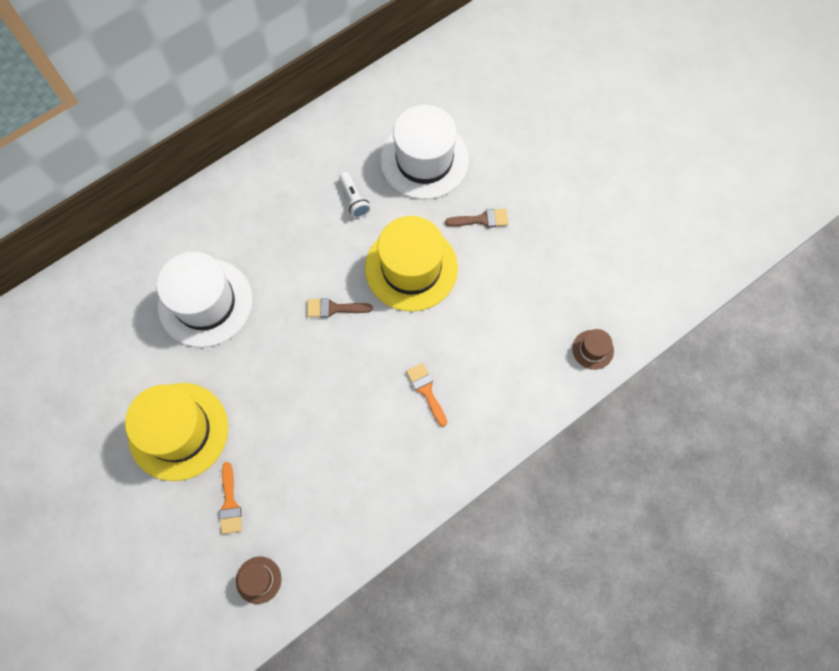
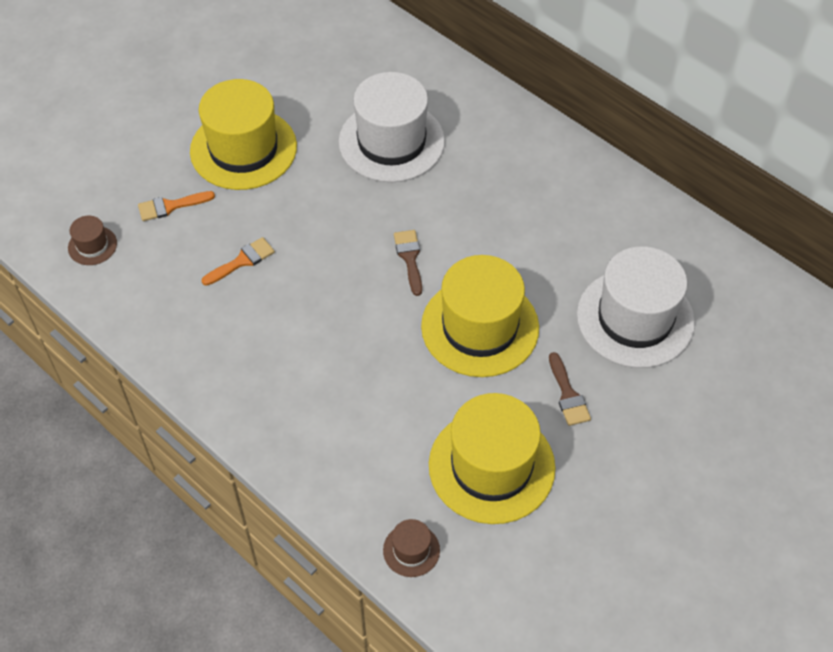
camera: 80 degrees right, 15 degrees down
(354, 199) = (556, 254): white flashlight -> none
(426, 390) = (323, 366): orange brush -> orange brush (242, 261)
(533, 283) = (491, 466): none -> yellow hat

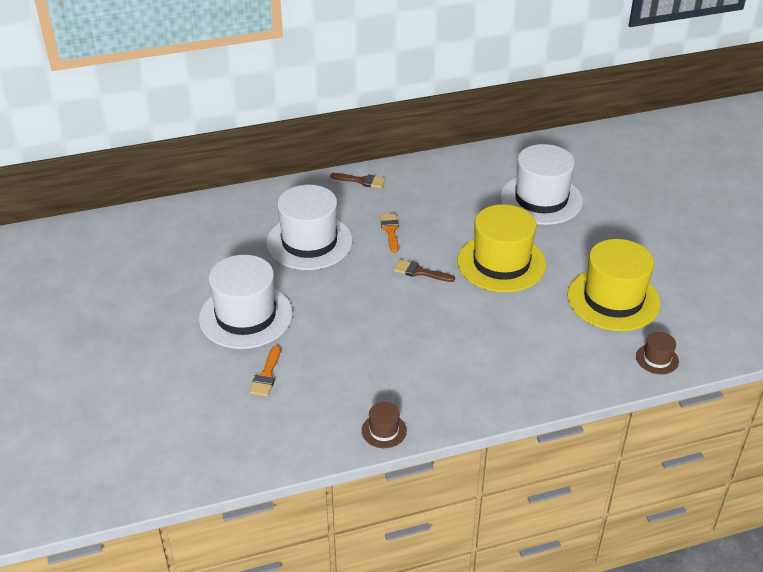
camera: 60 degrees left, 15 degrees down
(92, 245) = (266, 435): brown hat -> brown hat (384, 430)
(242, 261) = (354, 354): orange brush -> orange brush (390, 230)
(243, 149) = (246, 316): yellow hat -> white hat
(568, 395) = (579, 247): brown brush -> brown brush (362, 181)

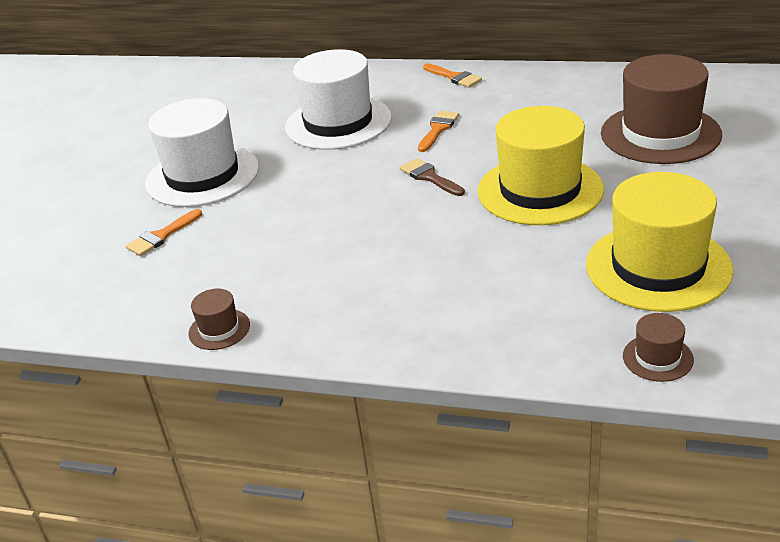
camera: 35 degrees right, 5 degrees down
(362, 181) = (454, 77): brown brush -> orange brush
(541, 199) = (660, 134): white hat -> brown hat

